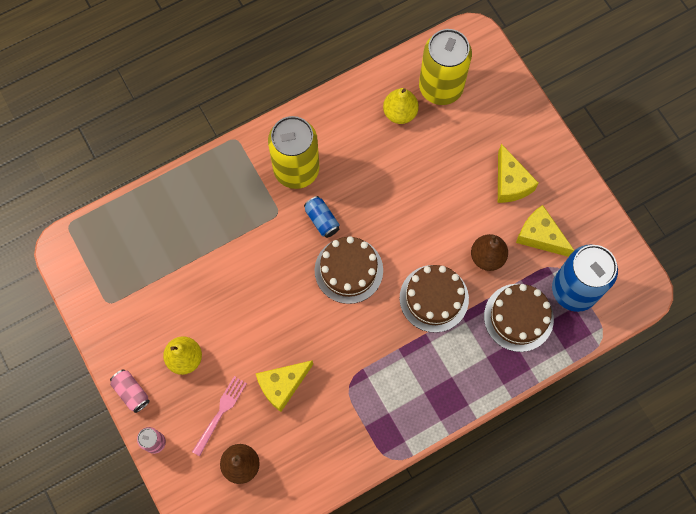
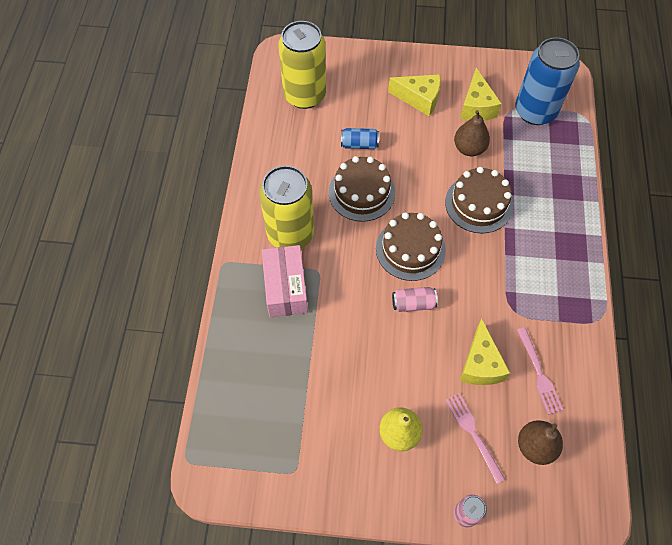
camera: 55 degrees left, 10 degrees down
(131, 392) = (400, 505): pink can -> pink can (413, 304)
(246, 199) = (285, 288): none -> pink box
(305, 435) = (539, 374): none -> pink fork
(322, 220) = (351, 242): blue can -> blue can (359, 144)
(400, 113) = (302, 133): yellow pear -> none
(518, 317) = (533, 158): brown cake -> brown cake (361, 192)
(540, 236) = (476, 106): yellow cheese -> yellow cheese turned 75 degrees counterclockwise

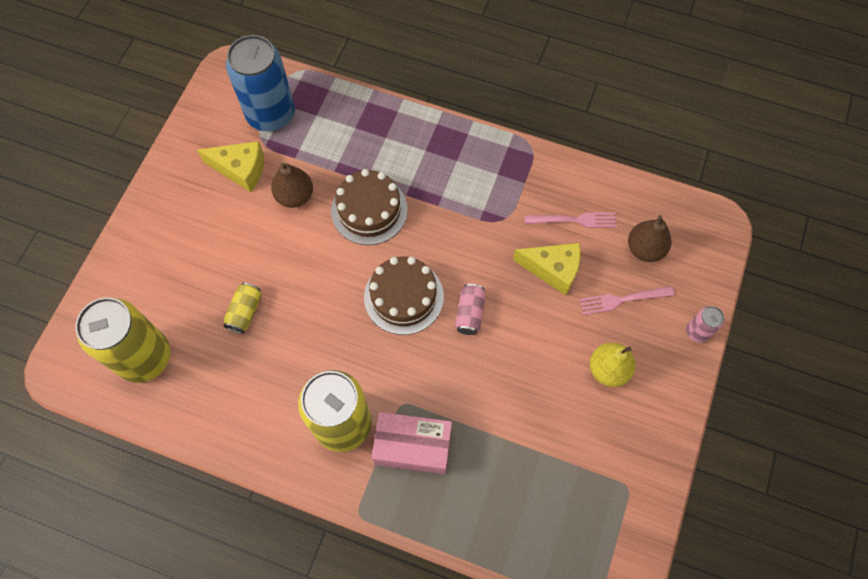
camera: 75 degrees left, 5 degrees up
(359, 144) = (245, 312): blue can -> yellow can
(361, 192) = (313, 328): brown cake -> none
(419, 99) = (205, 226): yellow cheese -> none

